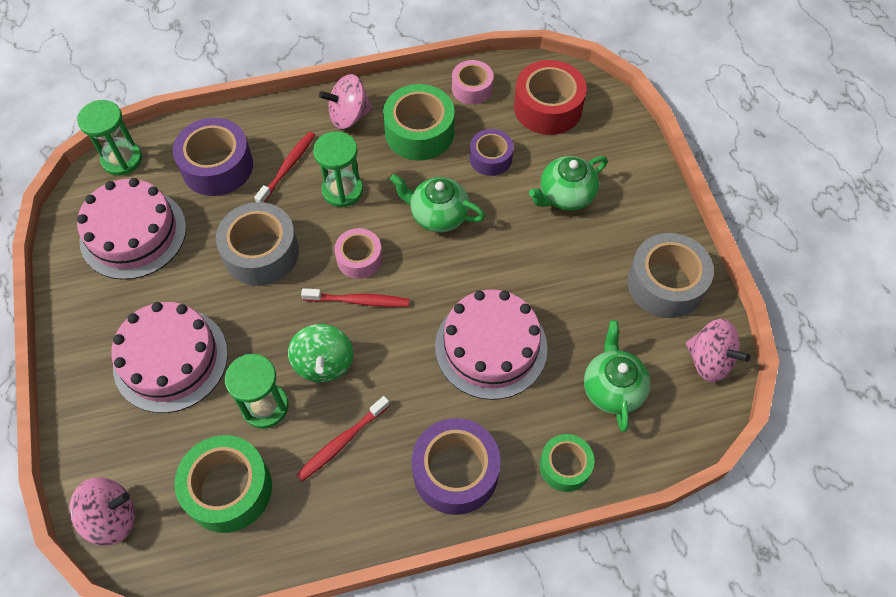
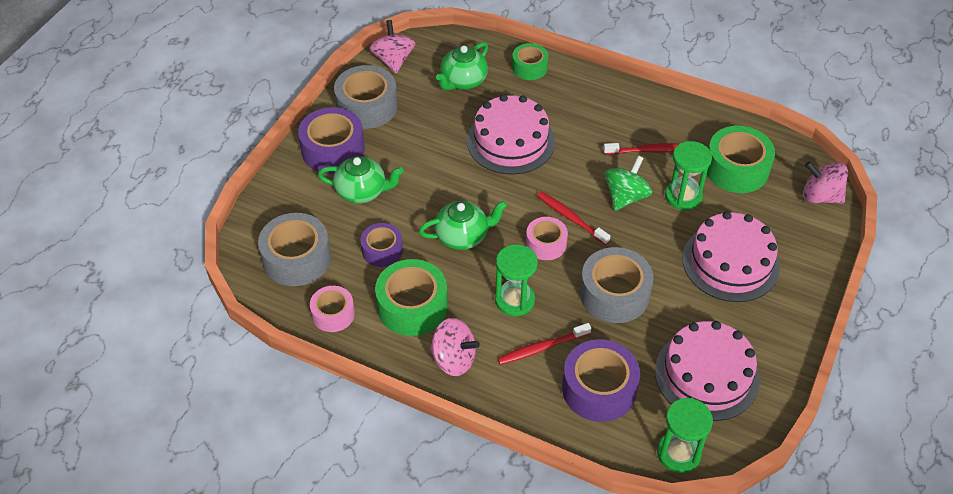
camera: 140 degrees left, 10 degrees down
(438, 215) = (462, 236): green teapot -> green teapot turned 75 degrees counterclockwise
(455, 472) = (593, 99): purple tape -> purple tape (333, 150)
(548, 107) = (297, 258): red tape -> grey tape

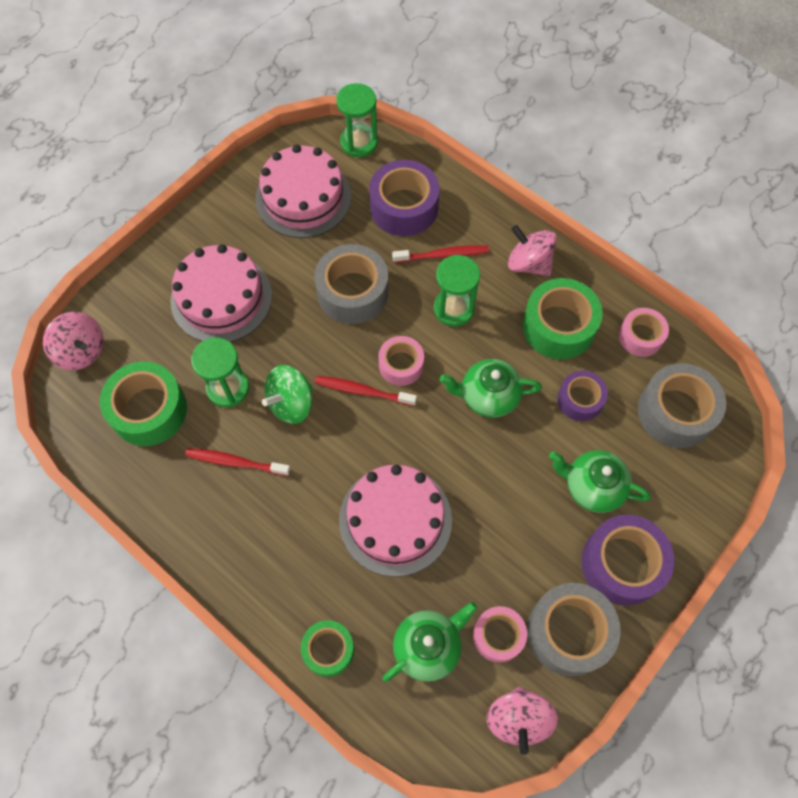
camera: 165 degrees left, 15 degrees up
(416, 95) = (498, 636): none -> pink tape
(570, 218) = (363, 391): red toothbrush -> red toothbrush turned 135 degrees clockwise

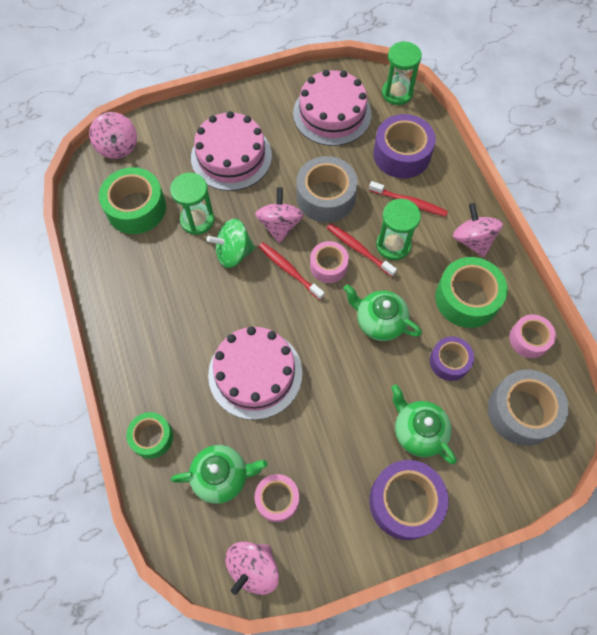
camera: 30 degrees right, 0 degrees up
(235, 462) = (170, 273): red toothbrush -> red toothbrush (358, 249)
(322, 348) = (280, 225): none -> pink spinning top
(569, 632) = (331, 528): grey tape -> none

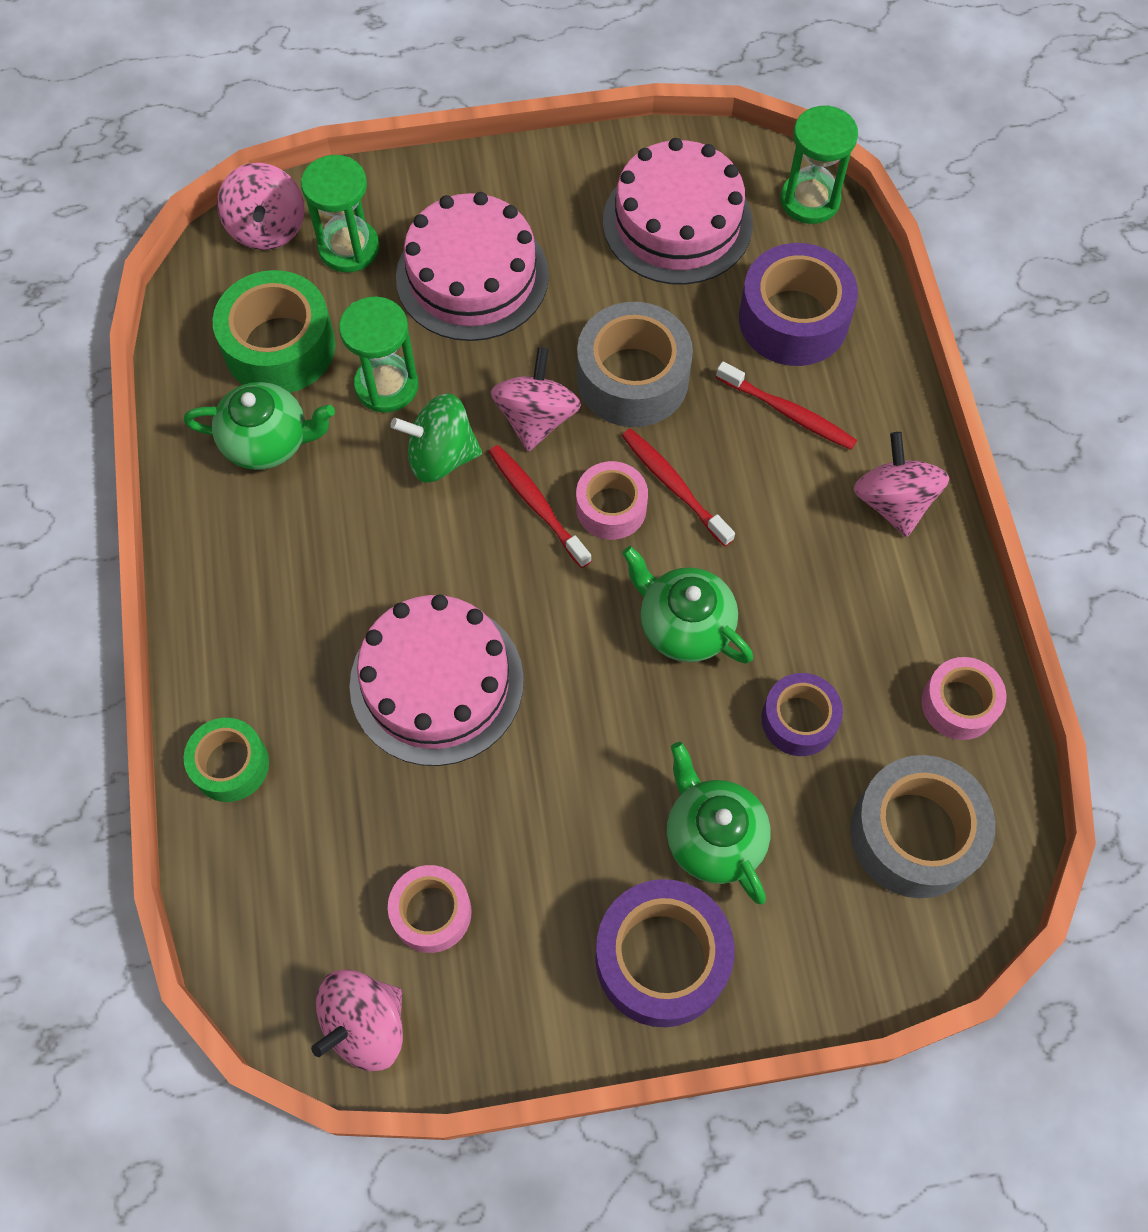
camera: 10 degrees right, 0 degrees up
(221, 476) = (340, 855): green teapot -> green teapot (268, 442)
(393, 245) = (740, 488): green hourglass -> green hourglass (349, 248)
(467, 298) = (857, 609): green tape -> none

